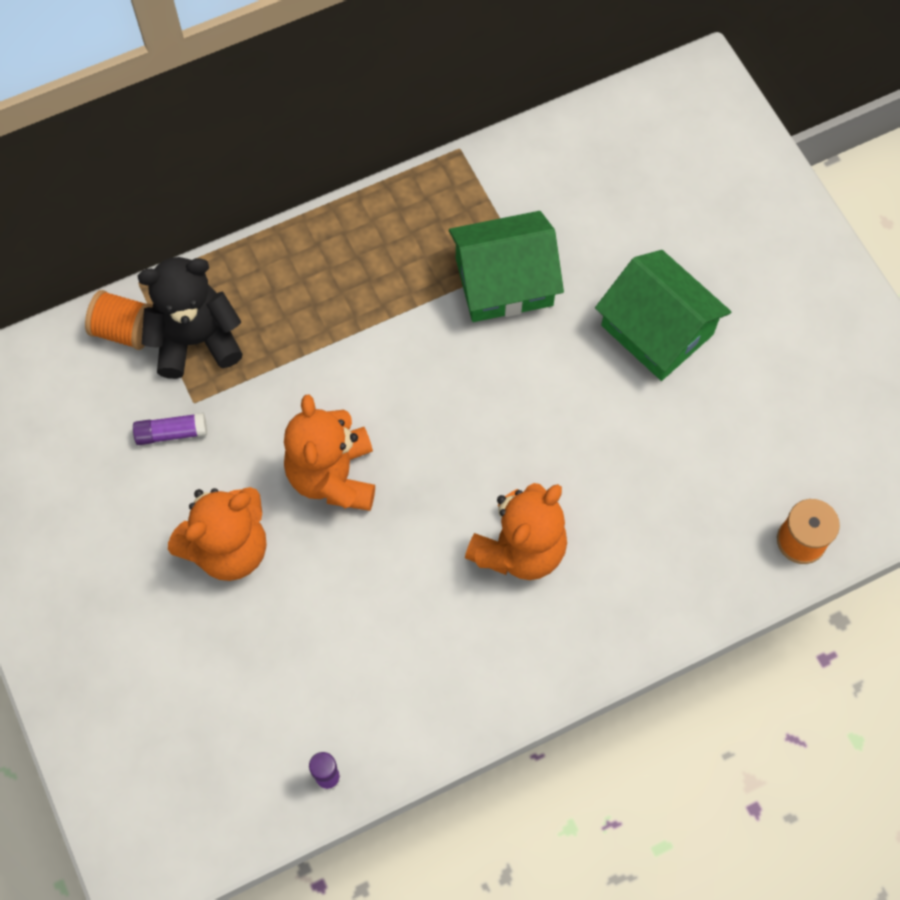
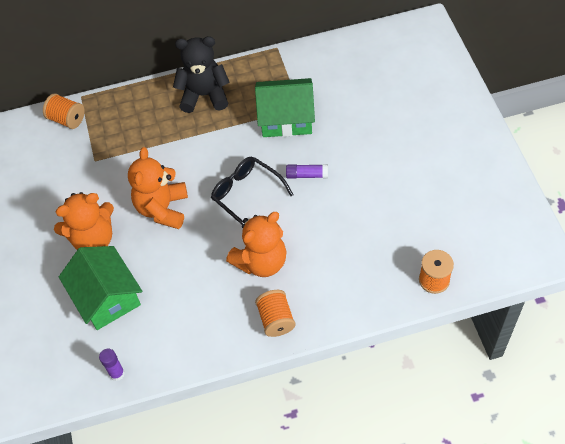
camera: 15 degrees right, 10 degrees down
(171, 433) = (78, 175): purple glue stick -> purple glue stick (307, 175)
(196, 340) = (104, 129): black teddy bear -> black teddy bear (204, 95)
(468, 431) = (246, 195): none -> black glasses
(565, 646) = (276, 320): none -> orange spool
(657, 330) = (370, 153): green house -> green house (106, 297)

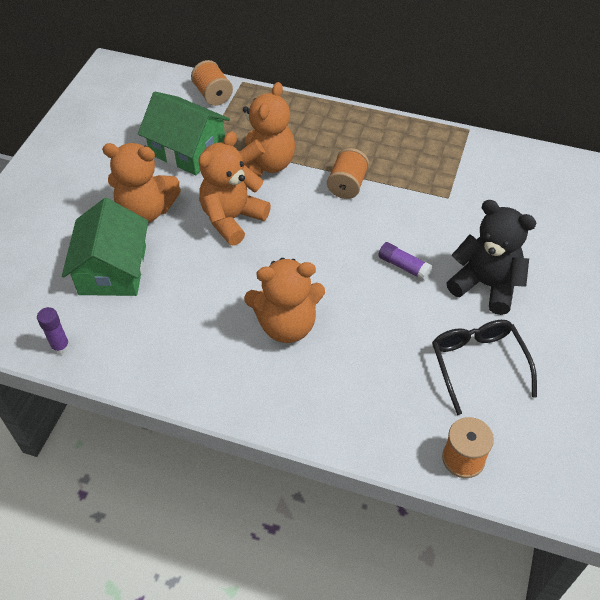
camera: 30 degrees right, 5 degrees down
(153, 154) = (265, 164): none -> orange teddy bear
(204, 95) = (358, 137): black teddy bear -> black teddy bear (486, 285)
(246, 195) = (325, 251): black glasses -> black glasses (478, 364)
(276, 320) = (254, 392): orange spool -> orange spool (347, 185)
(286, 118) = (425, 199): green house -> green house (188, 149)

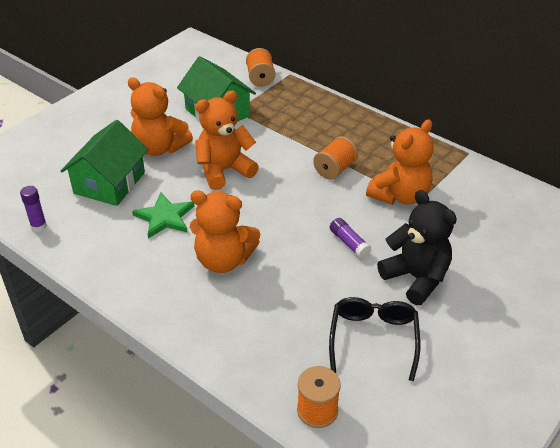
camera: 20 degrees right, 10 degrees down
(197, 293) = (164, 217): none -> green star
(265, 164) = (274, 138): orange teddy bear -> orange teddy bear (400, 195)

